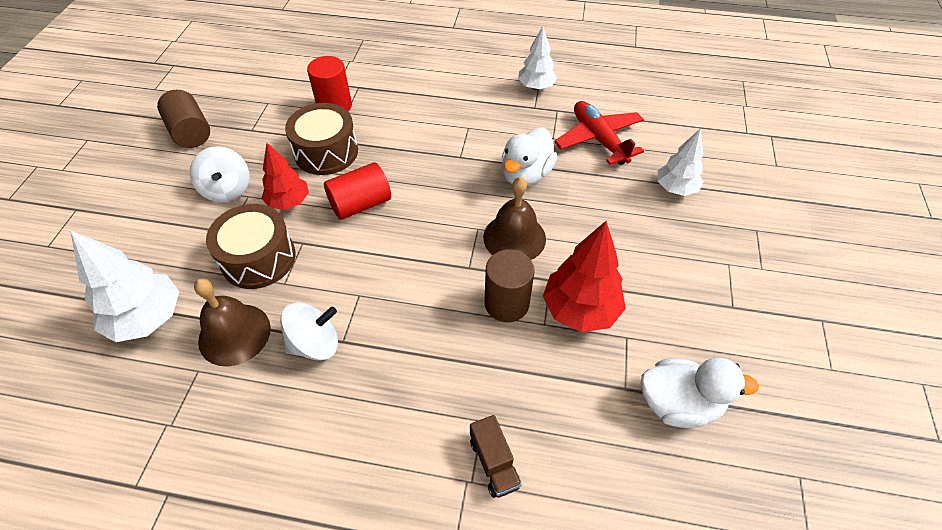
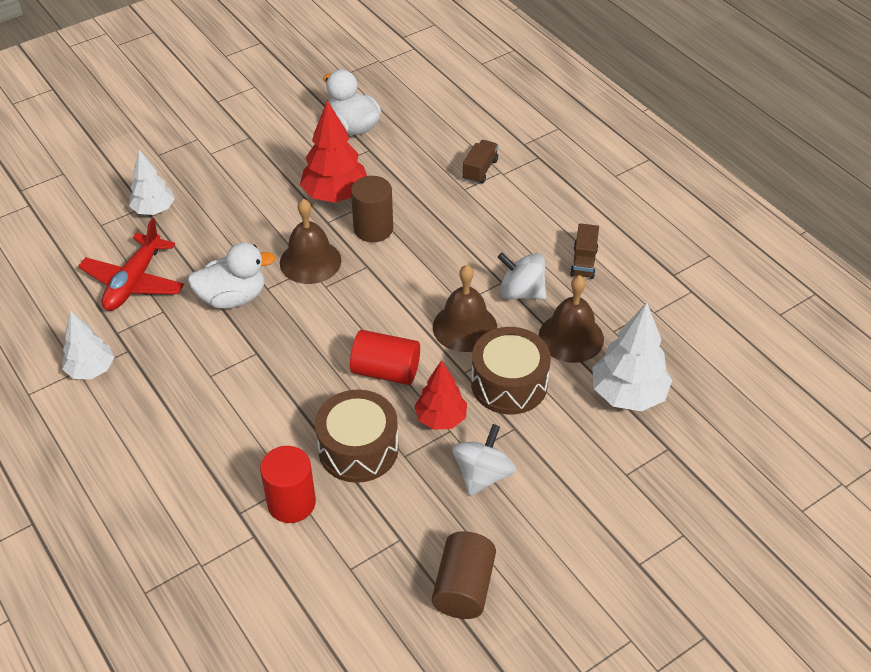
camera: 135 degrees left, 5 degrees down
(280, 428) = (583, 262): none -> brown truck
(335, 276) = (465, 327): none -> brown bell

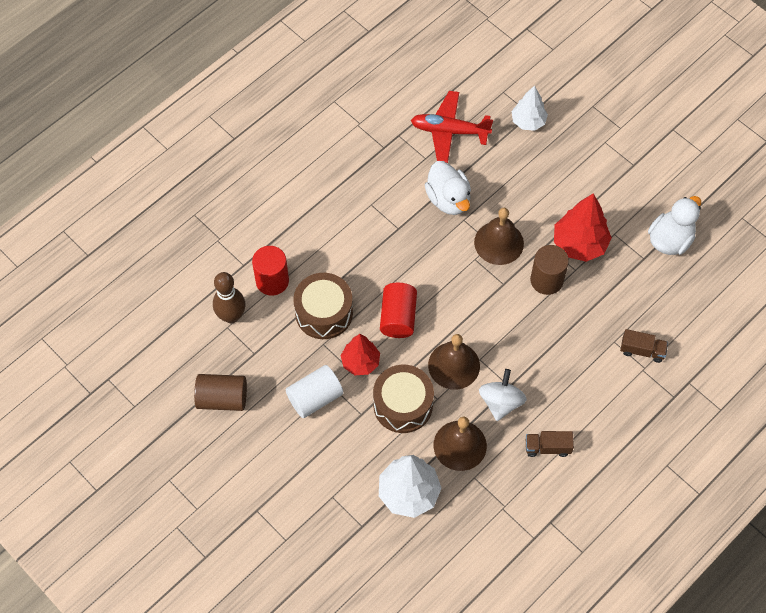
camera: 80 degrees right, 15 degrees up
(91, 370) = (361, 131): white tree -> none
(334, 561) = (231, 316): none -> brown bowling pin
(482, 475) = (315, 398): white spinning top -> white cylinder

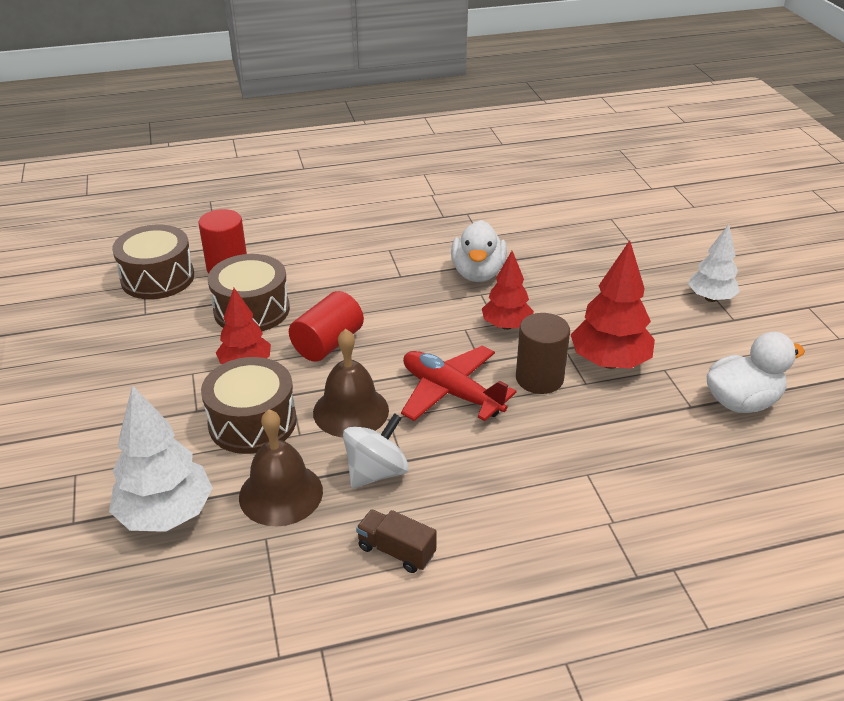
camera: 30 degrees right, 25 degrees down
(222, 398) = (70, 335): brown cylinder -> none
(231, 316) = (157, 278): brown bowling pin -> brown drum
(315, 398) = (163, 374): white cylinder -> none
(449, 131) = (525, 226): red plane -> red plane (451, 393)
(499, 242) = (506, 325): brown bell -> red tree
(528, 122) = (622, 246): white tree -> white tree (710, 298)
(642, 350) = (622, 500): brown truck -> none

